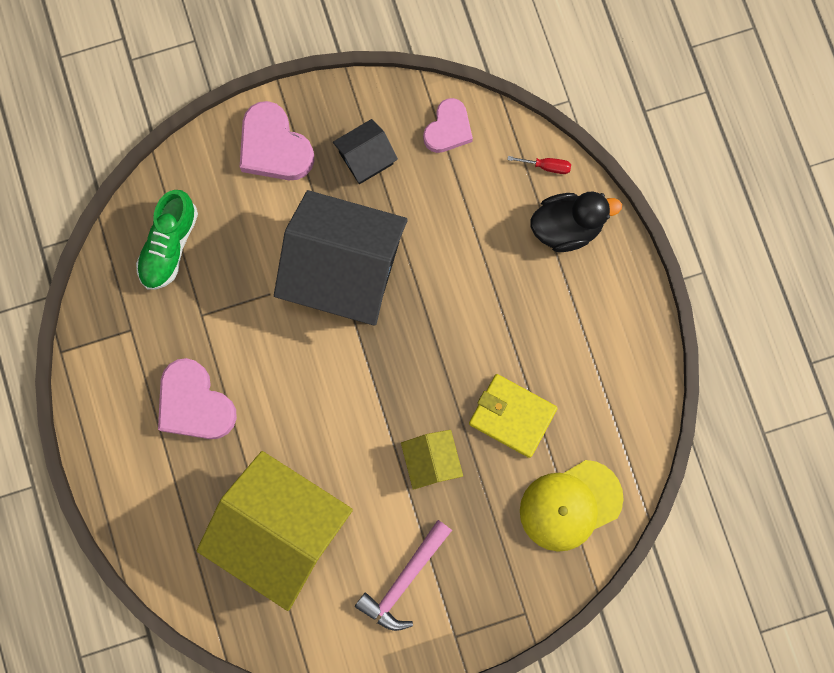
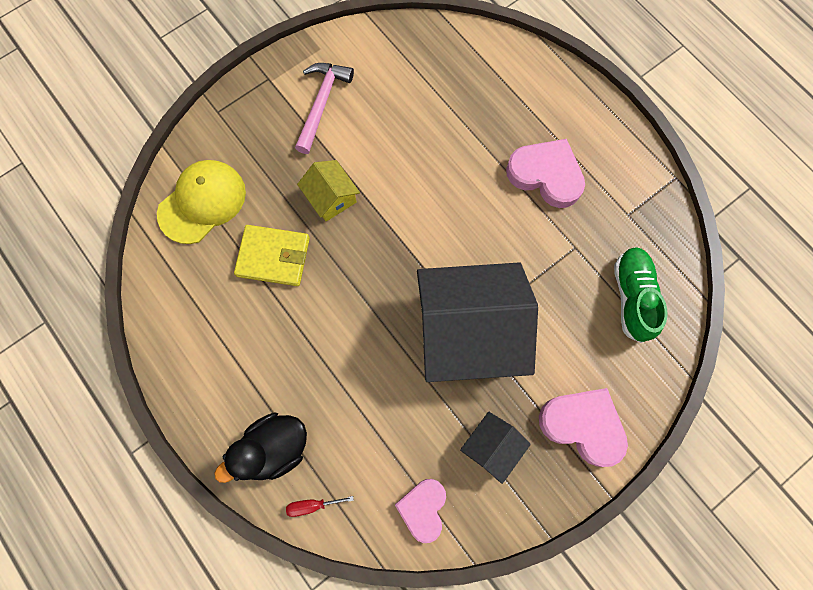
camera: 160 degrees right, 5 degrees down
(281, 530) = (433, 106): yellow house -> none

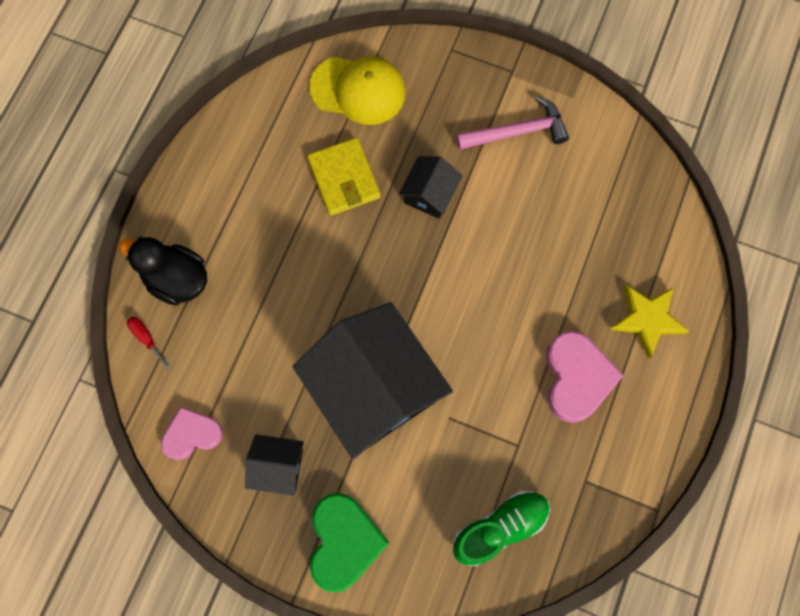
camera: 60 degrees right, 0 degrees up
(331, 197) = (429, 194): yellow house -> black house
(529, 101) = (647, 319): none -> yellow star
(583, 425) = (344, 541): pink heart -> green heart

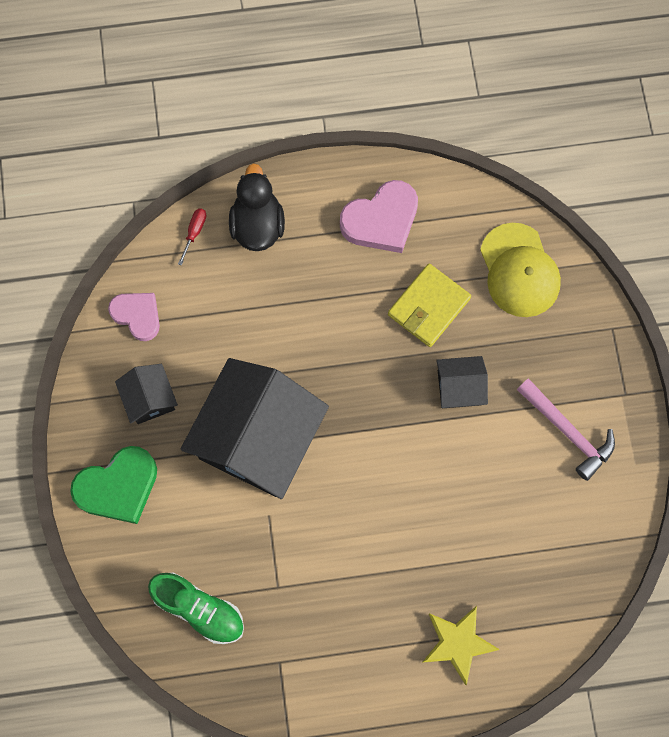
camera: 60 degrees right, 0 degrees up
(576, 378) = (366, 607): pink heart -> pink heart (381, 220)

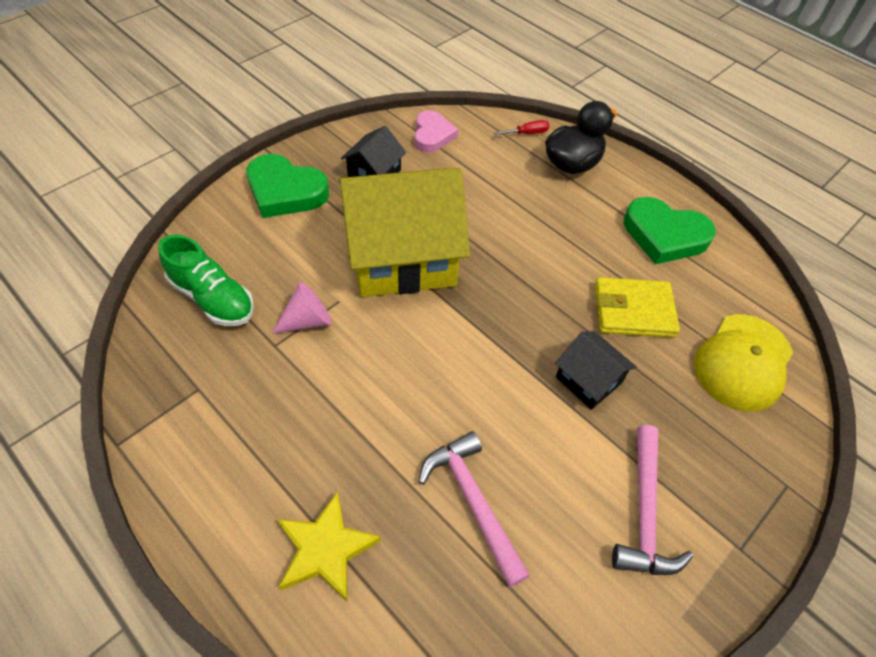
camera: 50 degrees right, 20 degrees down
(199, 609) = (213, 298): green shoe -> green shoe turned 45 degrees counterclockwise
(258, 438) = (401, 256): black house -> yellow house
(271, 550) = (307, 320): none -> pink cone
(381, 220) = (664, 235): pink heart -> green heart
(490, 532) = (473, 502): none -> pink hammer

